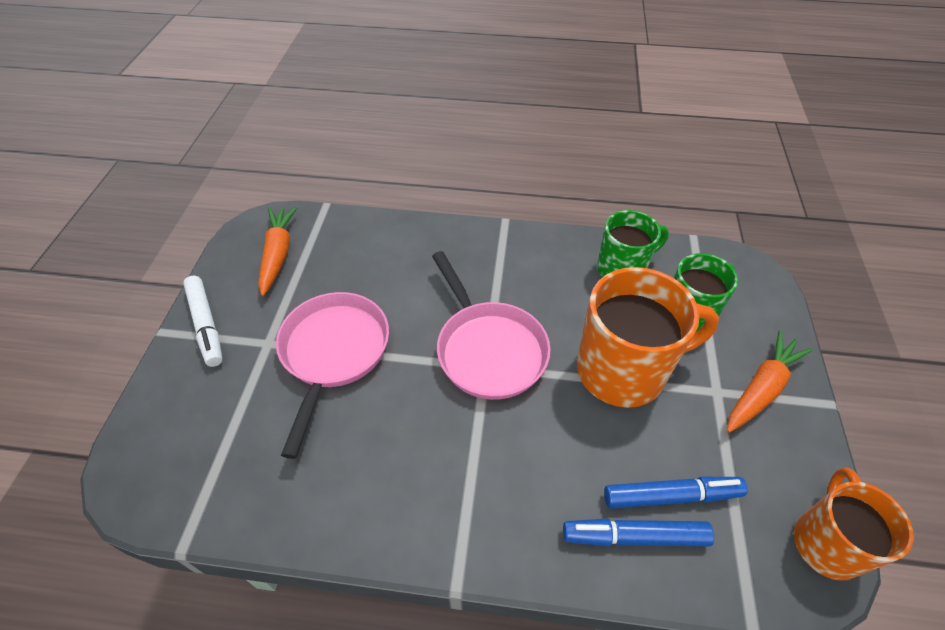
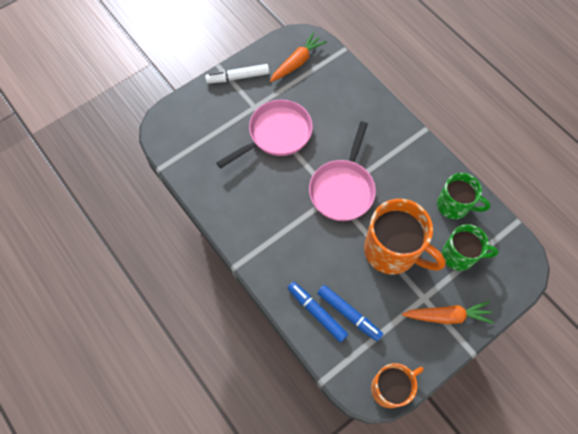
camera: 45 degrees right, 15 degrees up
(206, 325) = (238, 77): white marker -> white marker turned 60 degrees clockwise

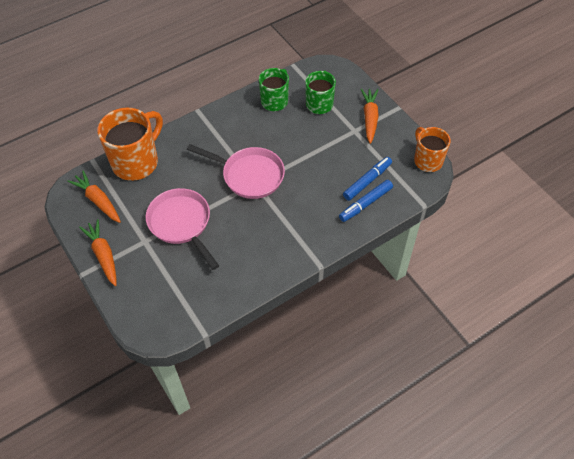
camera: 85 degrees left, 10 degrees down
(238, 77) = (103, 255): white marker -> orange carrot
(392, 251) = (313, 146): orange mug -> orange mug (136, 162)

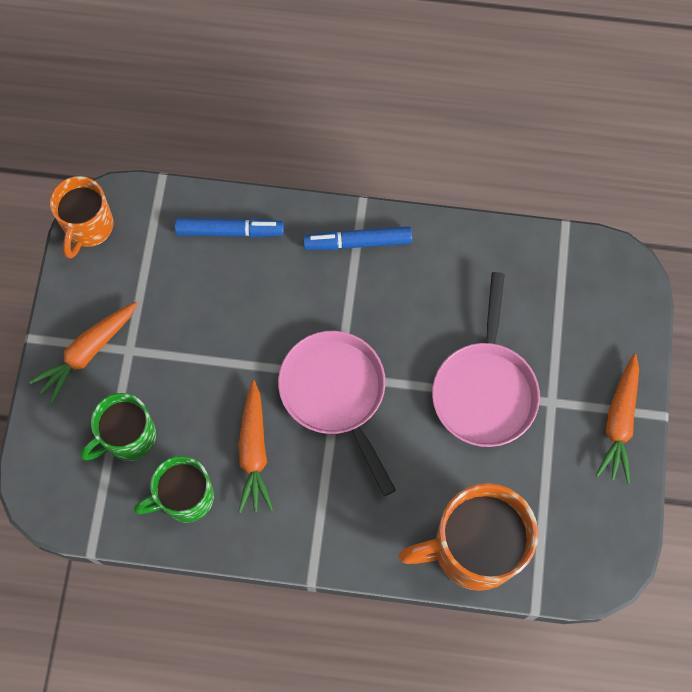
camera: 140 degrees left, 15 degrees up
(98, 201) = (572, 521): orange carrot -> orange carrot (254, 452)
(367, 181) = (195, 259): blue marker -> blue marker (357, 242)

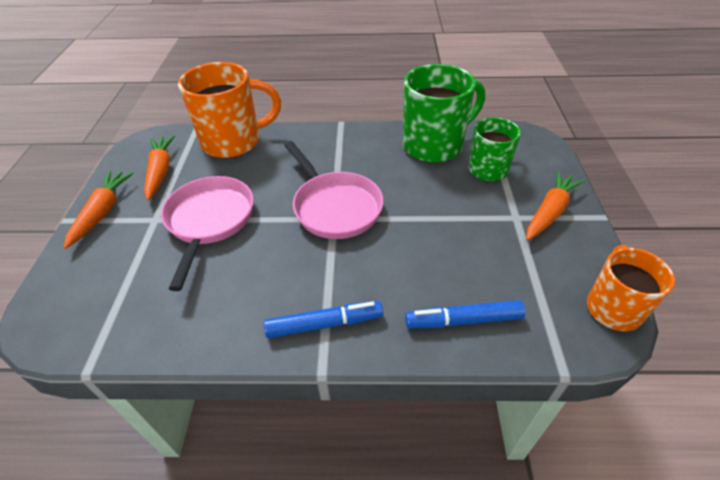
camera: 175 degrees right, 25 degrees down
(185, 497) = (434, 145): green mug -> green mug, size x1.60
(254, 452) = (392, 170): orange carrot -> orange carrot (160, 171)

